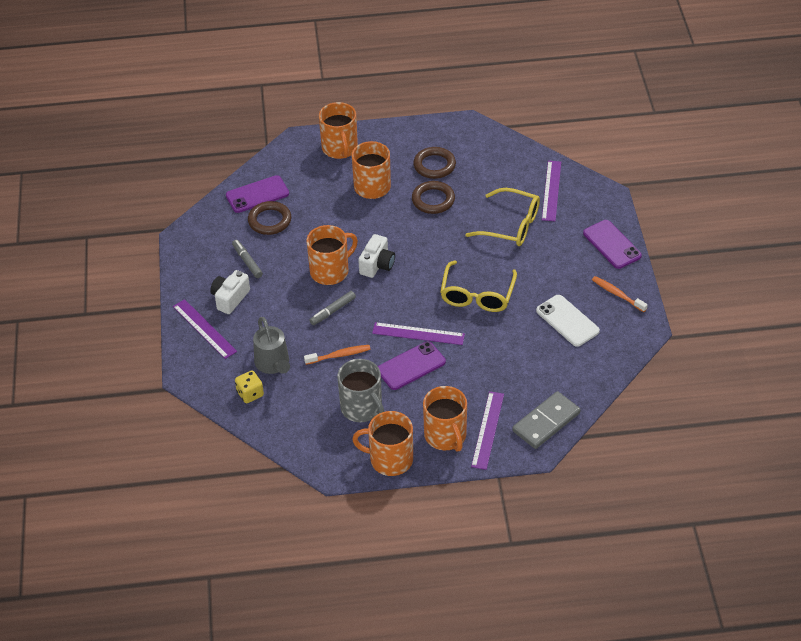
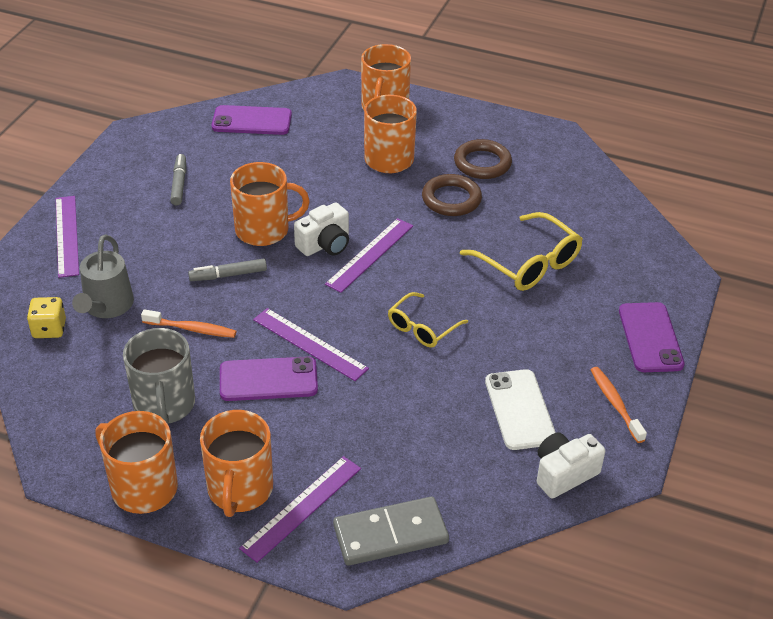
camera: 25 degrees right, 5 degrees down
(230, 298) = (125, 215): white camera -> white camera (564, 474)
(269, 220) = (242, 151): brown ring -> none
(477, 294) = (423, 327): yellow glasses -> yellow glasses, size x0.63
(551, 190) = (612, 243): purple ruler -> purple ruler (370, 255)

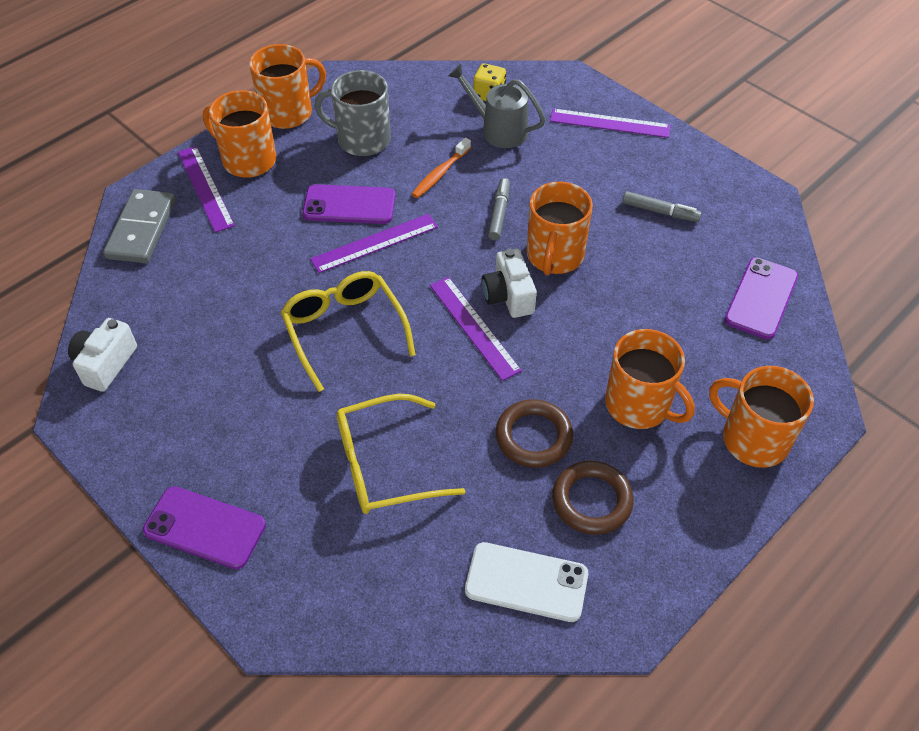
camera: 115 degrees right, 10 degrees up
(268, 380) = (349, 205): purple phone -> purple phone turned 75 degrees clockwise
(423, 327) = (345, 331): yellow glasses -> yellow glasses, size x1.58
(520, 410) = (195, 364): white phone -> white phone (526, 582)
(564, 474) = (105, 364): white camera -> white camera turned 150 degrees counterclockwise
(615, 403) = (147, 445): orange toothbrush -> none

